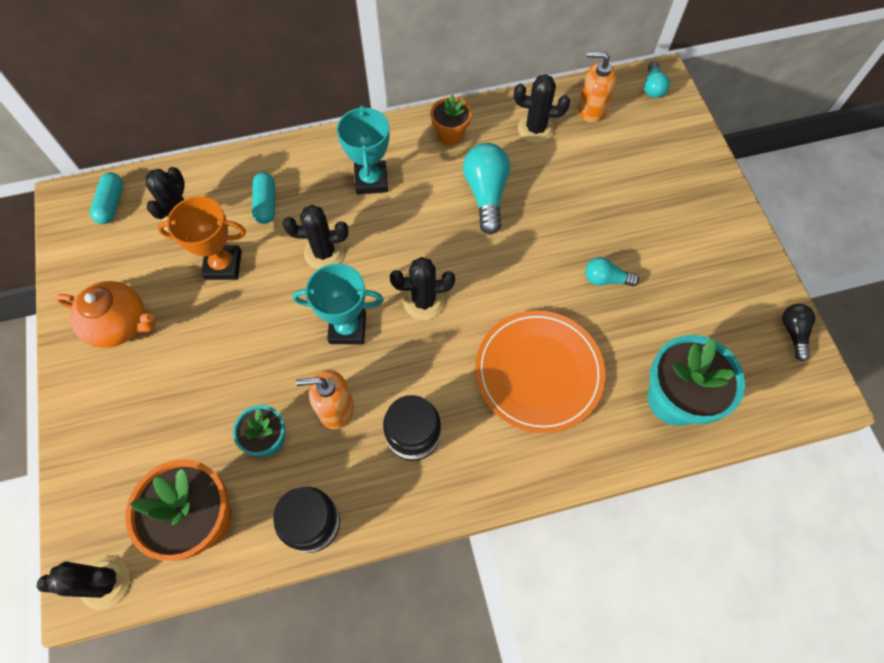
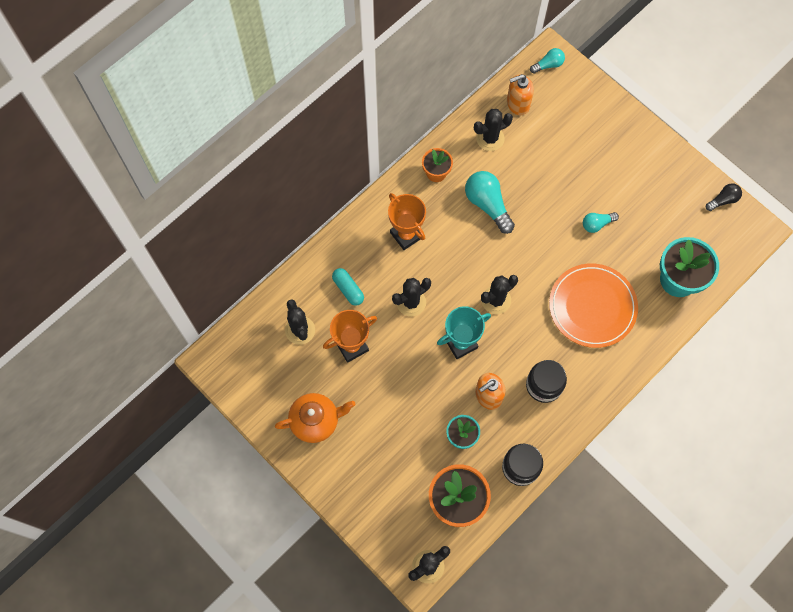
camera: 30 degrees left, 5 degrees up
(111, 204) = (243, 346): turquoise capsule -> none
(371, 180) = (406, 235): turquoise trophy -> orange trophy
(652, 87) = (548, 65): turquoise light bulb -> turquoise light bulb turned 90 degrees counterclockwise
(793, 333) = (723, 200): black light bulb -> black light bulb turned 90 degrees clockwise

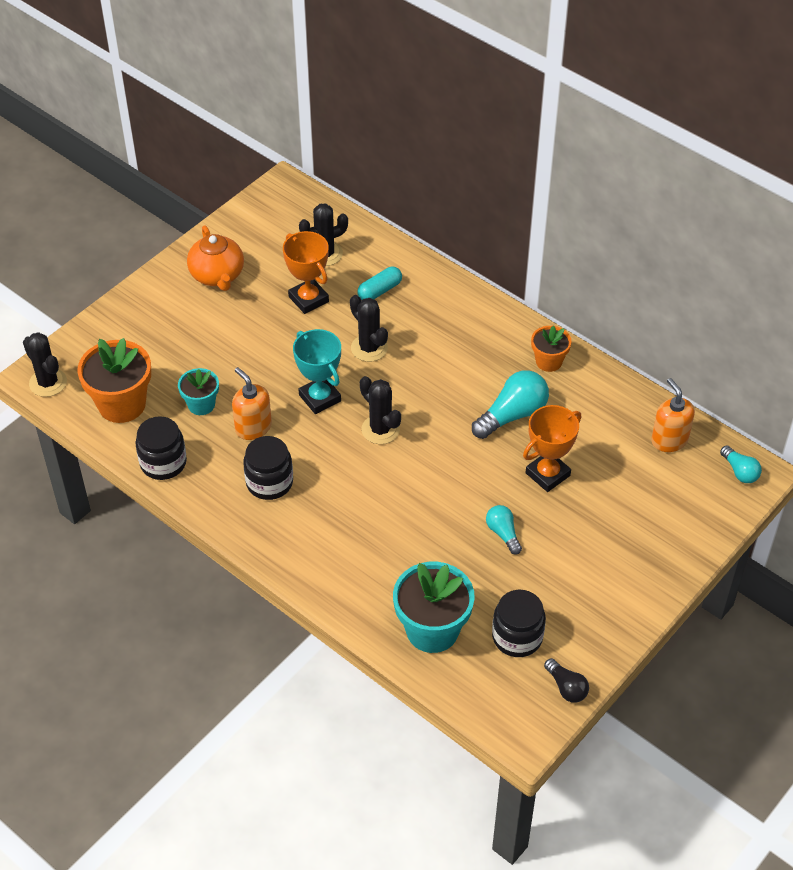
camera: 85 degrees right, 20 degrees down
(406, 235) = (457, 338): orange trophy -> orange trophy (547, 474)
(490, 138) = (610, 413): black cactus -> none
(592, 307) = (381, 531): orange plate -> none
(684, 225) = (517, 637): none -> black jar

